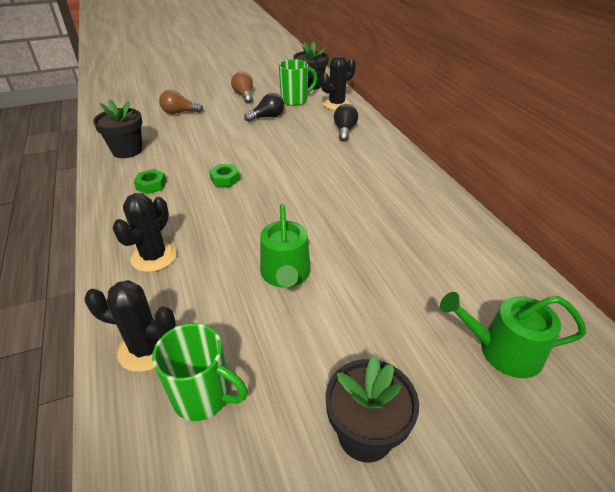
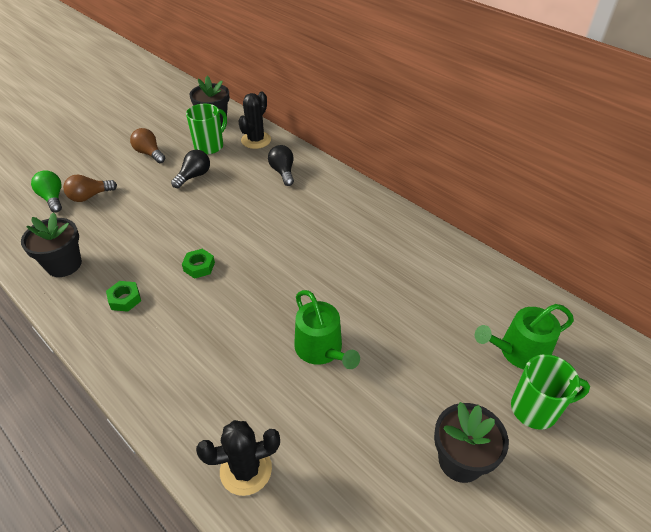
camera: 25 degrees left, 5 degrees up
(153, 108) = (52, 198): none -> green light bulb
(154, 257) = (187, 378): black cactus -> none
(203, 396) = (323, 488): green mug -> green mug (535, 409)

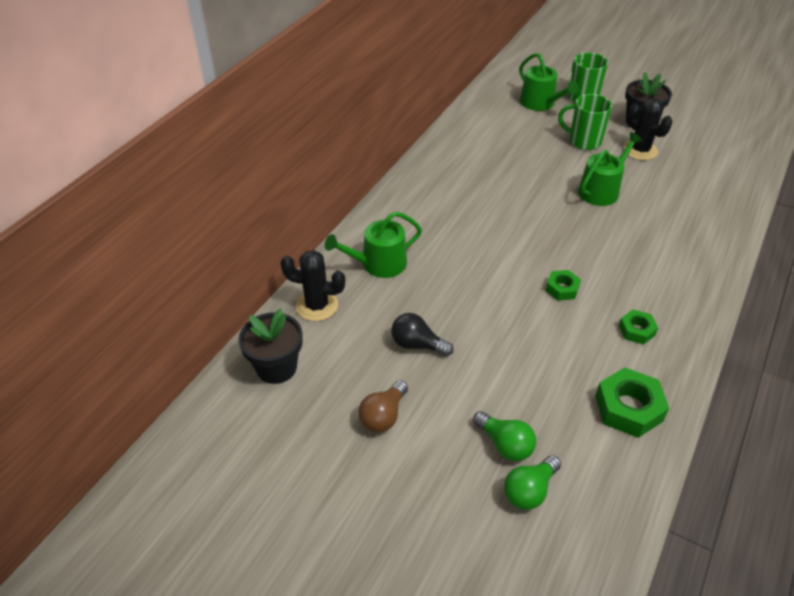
camera: 105 degrees left, 0 degrees up
(64, 265) = (628, 408): black flower pot -> green nut
(90, 196) = (505, 444): brown light bulb -> green light bulb
(210, 146) = (344, 350): green mug -> green mug (583, 141)
(246, 470) = (720, 206): black cactus -> black cactus (640, 150)
(283, 172) = (378, 264): black light bulb -> green watering can

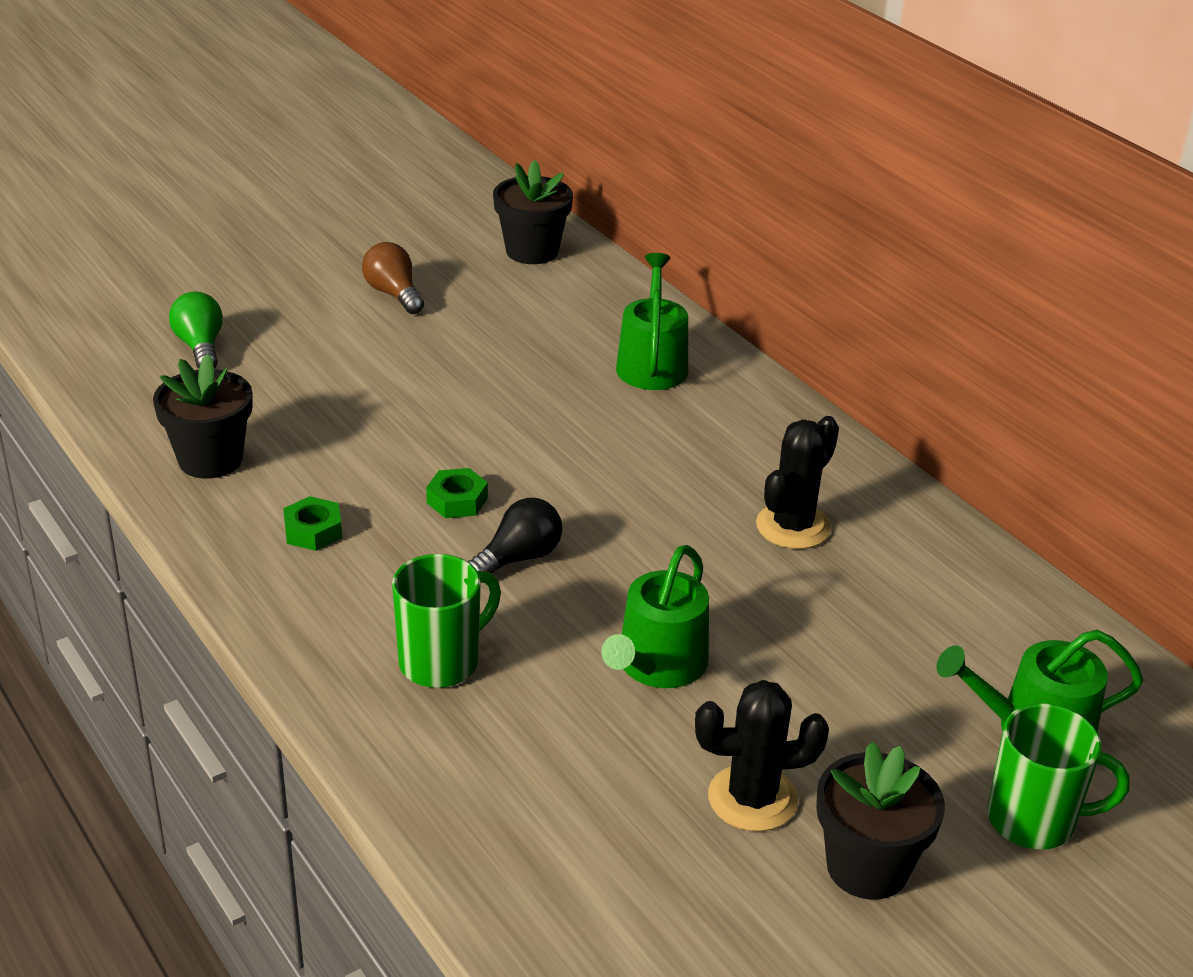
camera: 115 degrees right, 10 degrees down
(317, 306) = (610, 298): black cactus -> black cactus (793, 526)
(417, 345) = (474, 346): black light bulb -> black light bulb (518, 558)
(505, 444) = (270, 353): green light bulb -> none
(583, 141) = (840, 725): green mug -> green mug (441, 662)
(601, 190) = (657, 665): green watering can -> green watering can turned 45 degrees clockwise
(628, 408) = (210, 459): green nut -> black flower pot

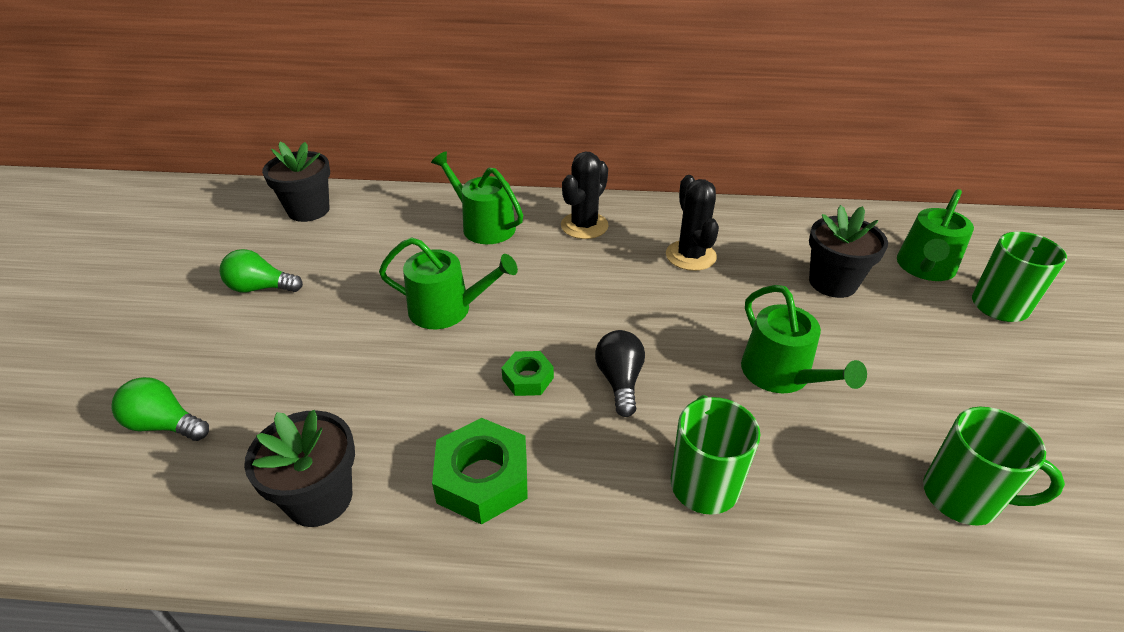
camera: 50 degrees left, 5 degrees up
(313, 531) = (482, 479): green nut -> green nut, size x1.73
(393, 294) = (261, 288): brown light bulb -> green light bulb
(493, 408) = (447, 309): none -> green watering can
(609, 850) = (962, 498): none -> green mug
(752, 798) = (937, 401): black cactus -> black cactus (584, 226)
(867, 867) = (1020, 386): black flower pot -> black flower pot (832, 282)

